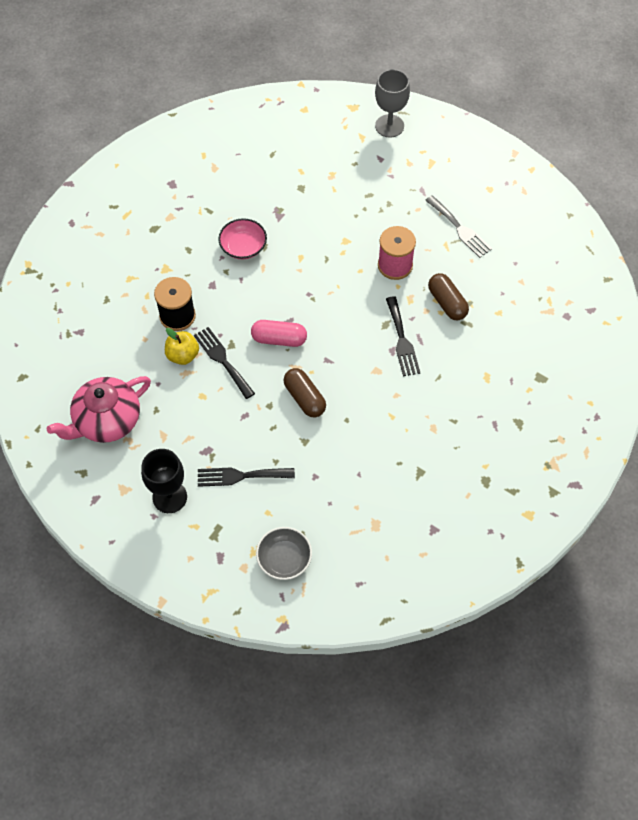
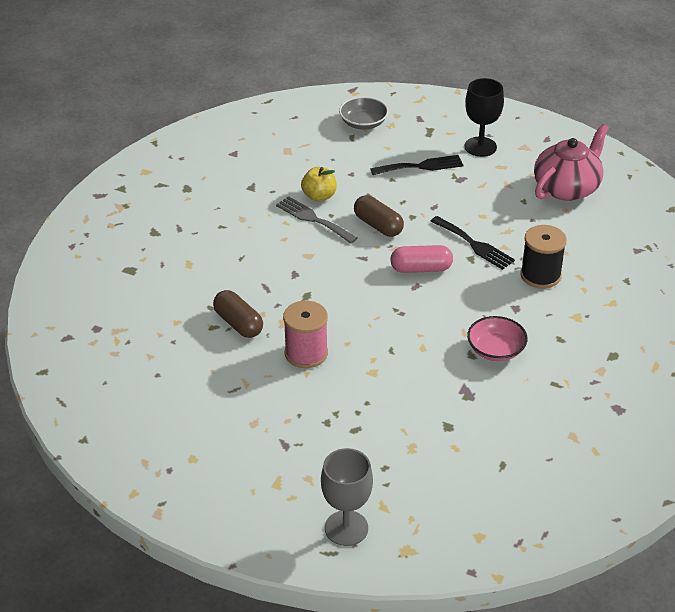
camera: 170 degrees right, 20 degrees down
(183, 355) = (518, 244): yellow apple -> yellow apple (319, 196)
(402, 340) = (285, 283): black fork -> none
(460, 229) = (229, 403): grey fork -> grey fork (313, 219)

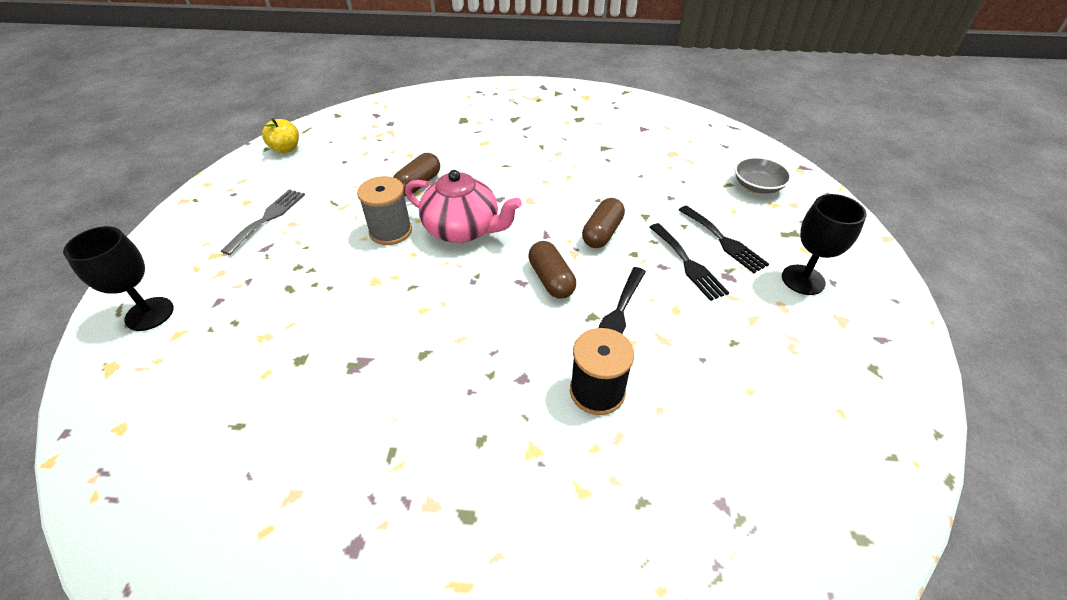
camera: 70 degrees right, 5 degrees up
(306, 353) = (390, 231): pink spool -> grey spool
(313, 219) = (584, 191): grey fork -> grey fork (268, 218)
(319, 196) = (620, 186): yellow apple -> yellow apple (286, 149)
(346, 528) = (149, 314): grey goblet -> black goblet
(421, 269) = (551, 279): pink capsule -> brown capsule
(438, 193) = (688, 264): none -> black fork
(495, 350) = (438, 375): pink bowl -> none
(567, 188) = (797, 383): pink teapot -> pink teapot (463, 229)

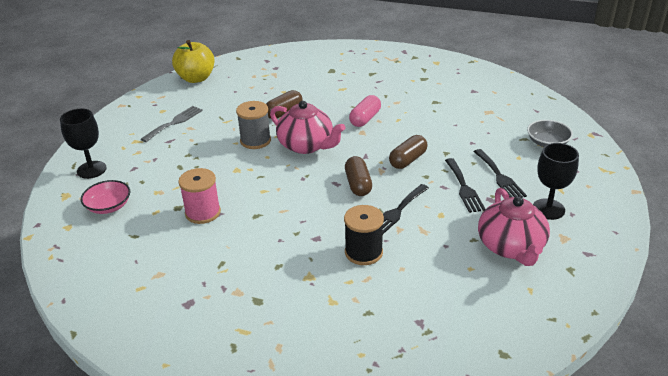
camera: 15 degrees right, 10 degrees down
(186, 376) = (108, 206): none -> pink bowl
(286, 149) = (196, 78): yellow apple -> yellow apple, size x1.65
(341, 362) = (203, 212): none -> pink spool
(527, 181) = (365, 119): none -> pink capsule
(785, 346) = (511, 247): none -> pink teapot

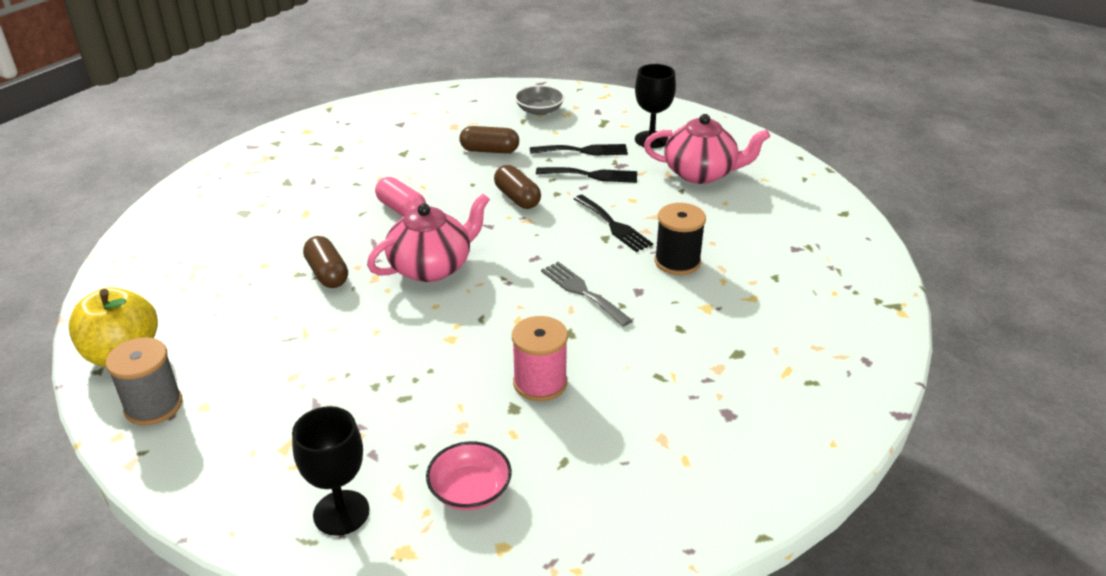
camera: 75 degrees left, 0 degrees up
(174, 122) = (260, 393): grey fork -> grey fork (582, 291)
(255, 140) = (385, 311): grey spool -> grey spool (153, 406)
(358, 184) = (546, 242): brown capsule -> brown capsule (489, 150)

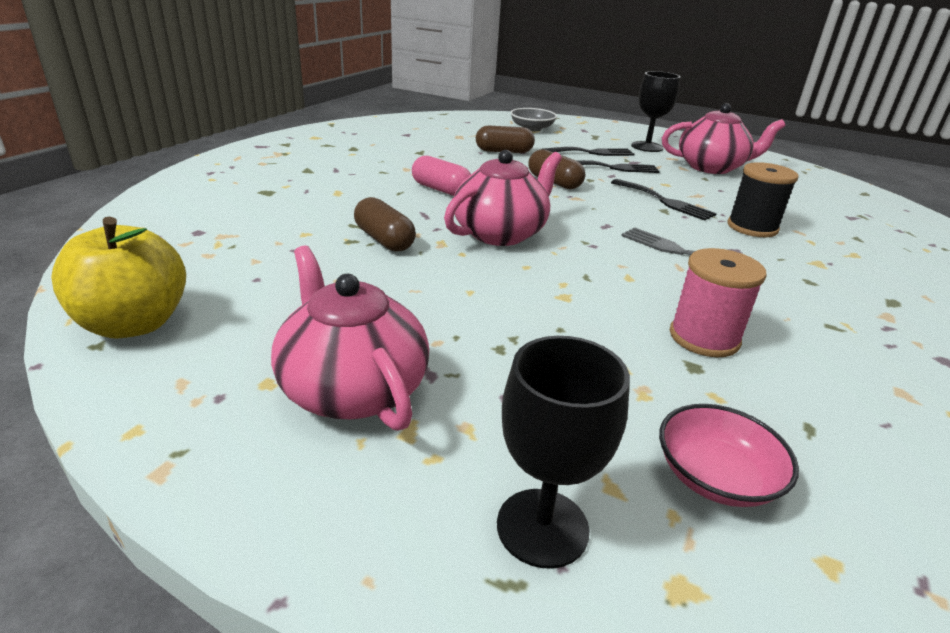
camera: 10 degrees left, 5 degrees down
(153, 406) = (189, 385): grey spool -> none
(259, 413) = (352, 388): none -> pink teapot

